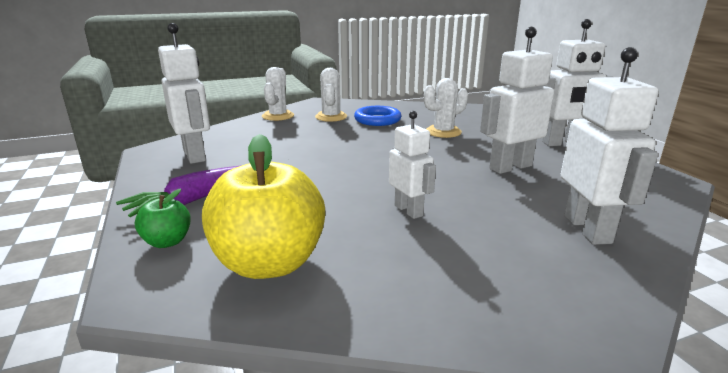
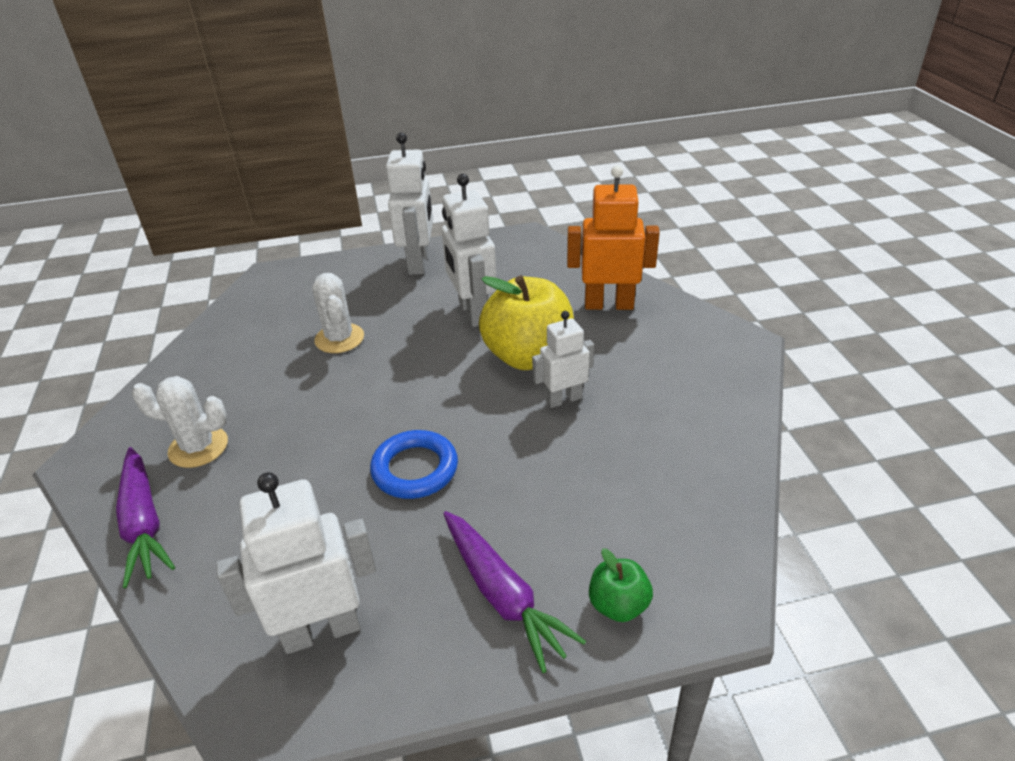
camera: 80 degrees left, 15 degrees up
(269, 263) = (662, 506): yellow apple -> yellow apple (528, 356)
(278, 116) = (144, 523): white cactus -> purple carrot
(377, 120) = (249, 394): blue ring -> blue ring (415, 469)
(588, 229) = (608, 304): white robot -> orange robot

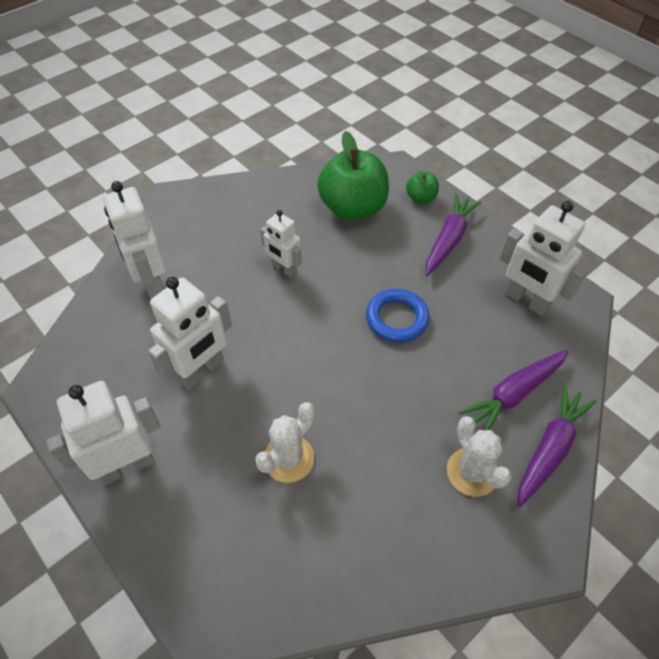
camera: 120 degrees left, 15 degrees up
(225, 528) = (514, 394): none -> purple carrot
(528, 356) = (245, 306): yellow apple -> none
(608, 304) = (151, 282): orange robot -> white robot
(638, 504) = (353, 208): none -> green apple

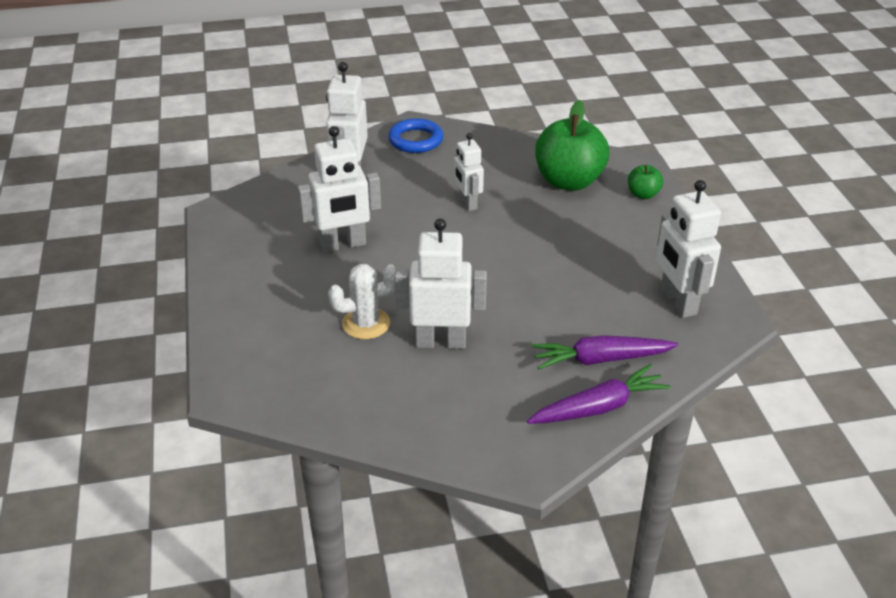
camera: 30 degrees right, 15 degrees down
(127, 465) = (242, 280): white robot -> white robot (441, 342)
(397, 318) = (539, 270): blue ring -> blue ring (416, 140)
(449, 240) = (642, 233): purple carrot -> none
(472, 472) = (512, 393): white cactus -> none

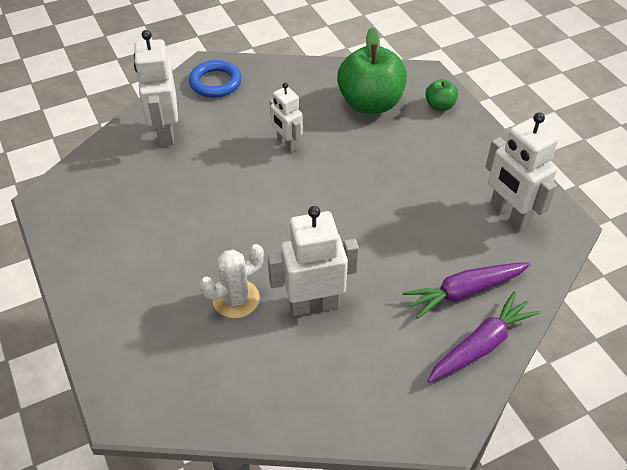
camera: 15 degrees left, 10 degrees up
(343, 245) = (184, 213): white robot -> none

